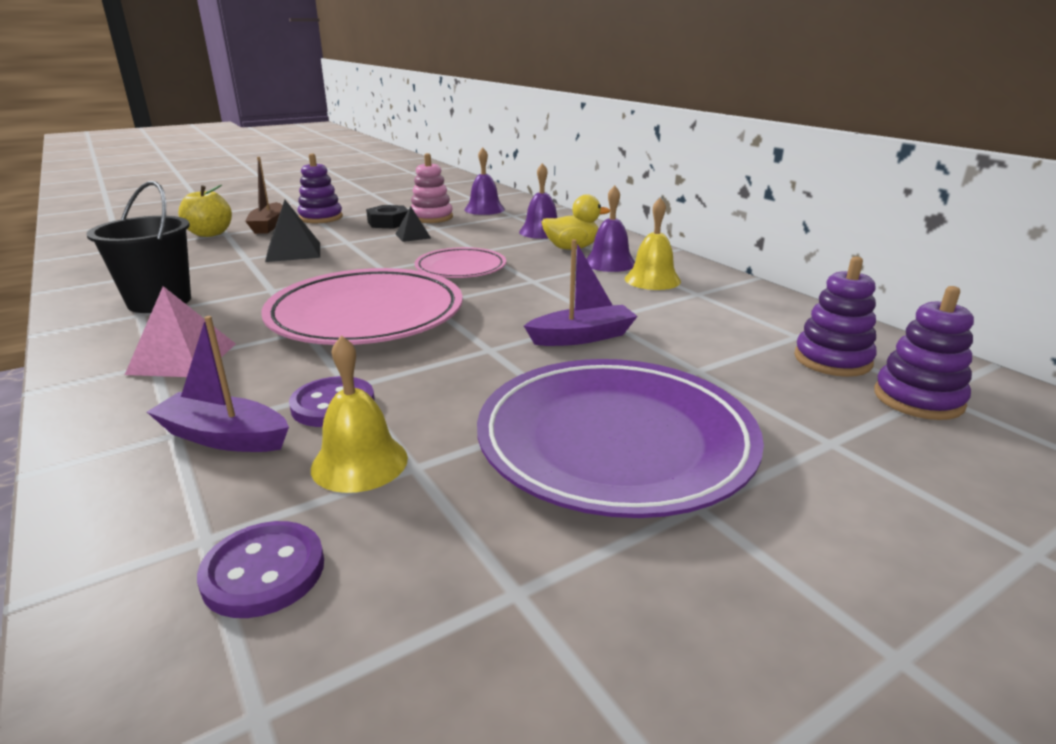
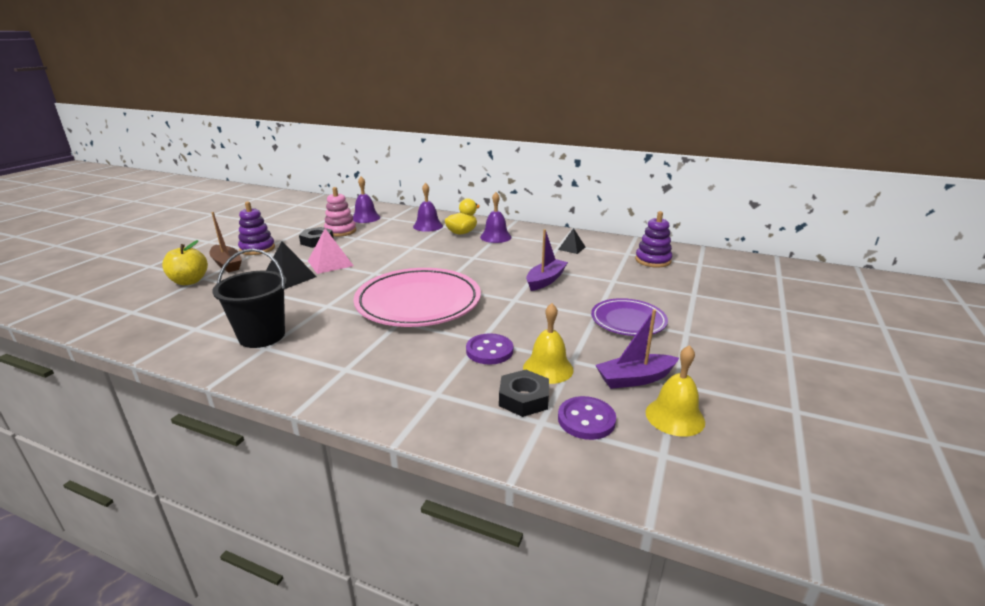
camera: 35 degrees left, 0 degrees up
(183, 358) = (357, 360): pink pyramid -> pink pyramid (330, 263)
(224, 437) = (466, 384): purple boat -> purple boat (635, 379)
(249, 491) = (524, 398): none -> black nut
(413, 236) = (352, 247): black pyramid -> black pyramid (572, 248)
(460, 268) = (421, 260): pink plate -> none
(615, 441) = (628, 321): purple plate -> purple plate, size x0.56
(652, 280) = (530, 241): yellow bell -> yellow bell (675, 416)
(918, 399) = (698, 268): purple stacking toy -> none

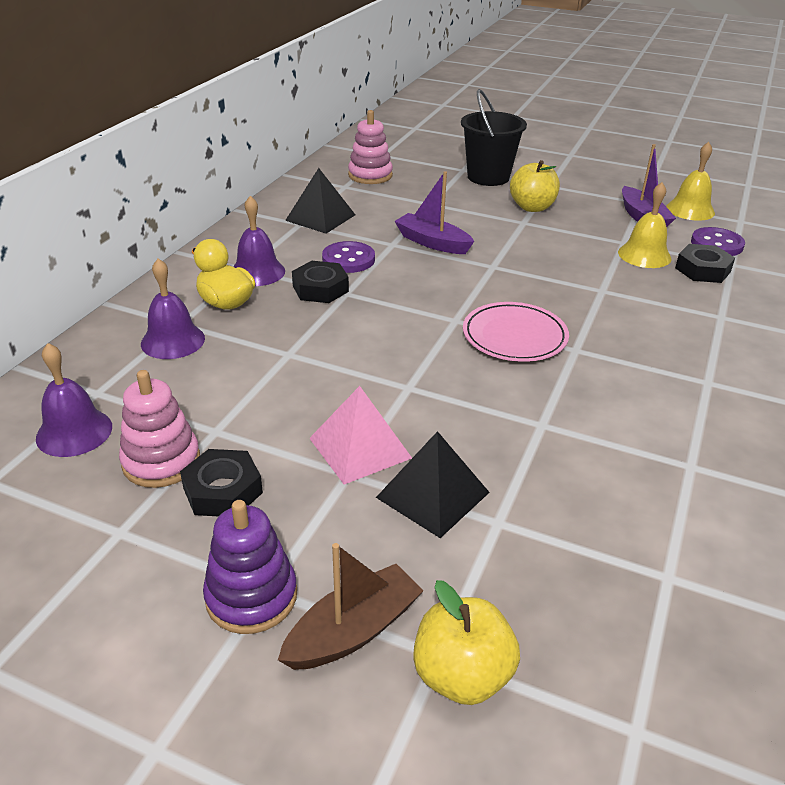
camera: 90 degrees left, 10 degrees up
(262, 336) = (661, 477): black bucket -> black bucket (488, 177)
(418, 302) = (514, 336): pink plate -> pink plate, size x0.56
(478, 251) = (320, 288): none -> black nut
(489, 351) = (624, 285): purple button -> purple button (348, 259)
(572, 248) = (320, 217): black pyramid -> black pyramid, size x1.62
(628, 321) = (532, 207): purple plate -> yellow apple
(653, 260) = (370, 175): purple stacking toy -> pink stacking toy

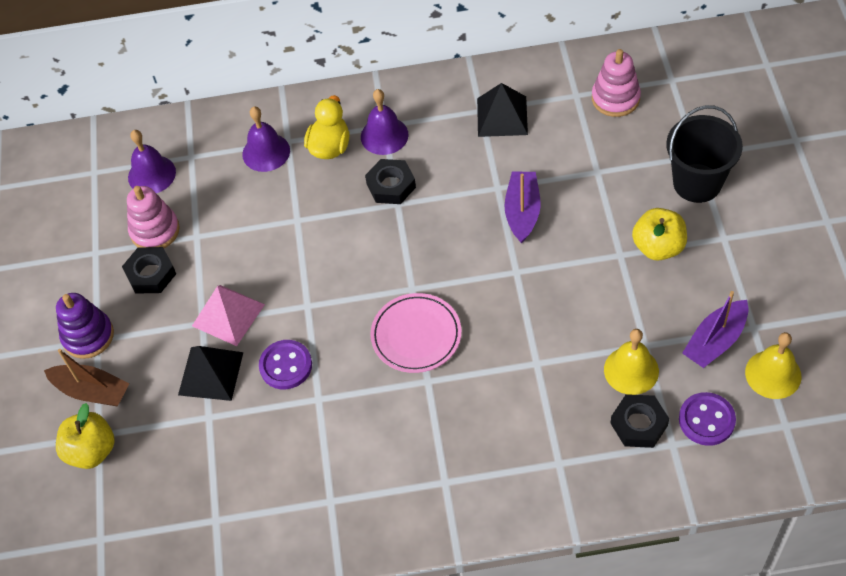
camera: 65 degrees right, 20 degrees up
(348, 259) = (448, 175): purple button -> purple button (286, 366)

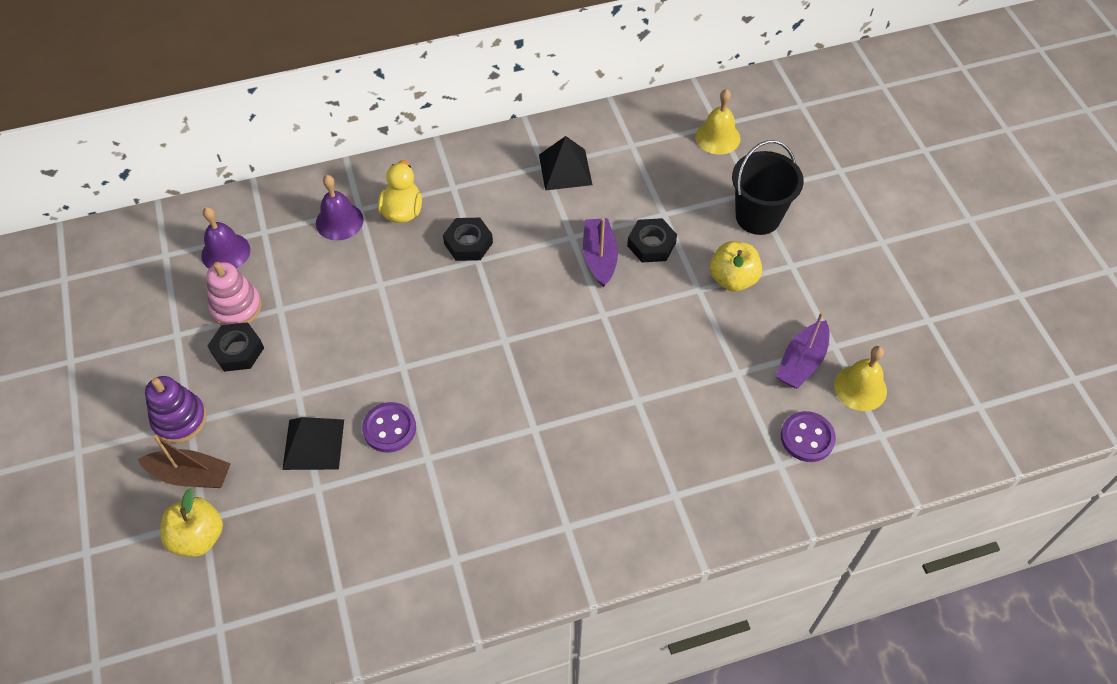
camera: 15 degrees left, 0 degrees up
(228, 315) = (323, 383): pink pyramid -> none
(384, 135) = (454, 196): purple bell -> none
(416, 335) = (515, 385): pink plate -> none
(615, 98) = (669, 145): pink stacking toy -> none
(631, 370) = (728, 398): yellow bell -> yellow bell (717, 137)
(639, 424) = (744, 449): black nut -> black nut (651, 244)

